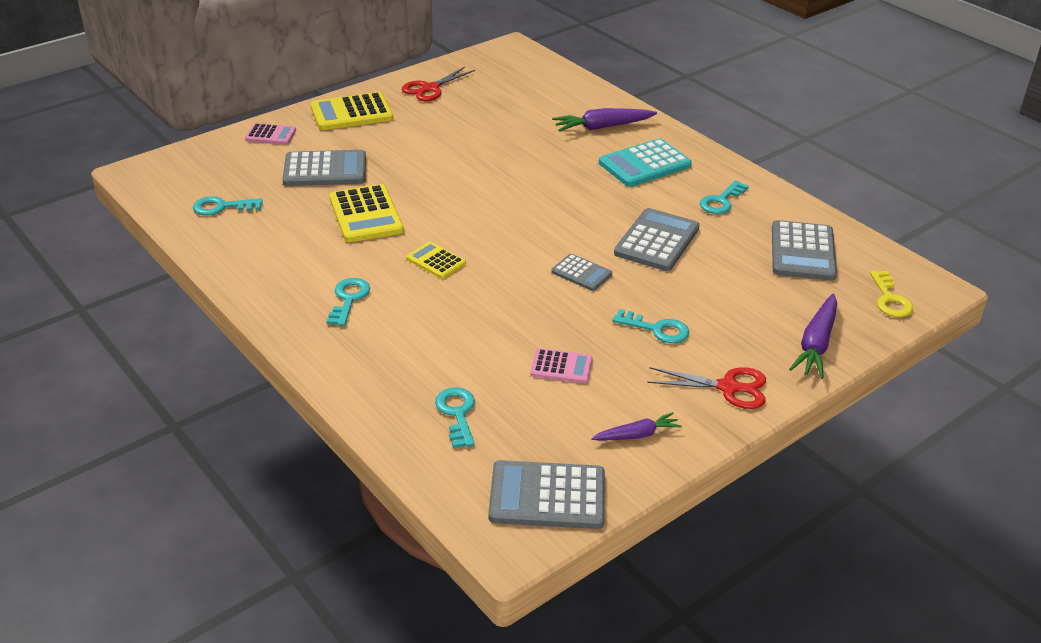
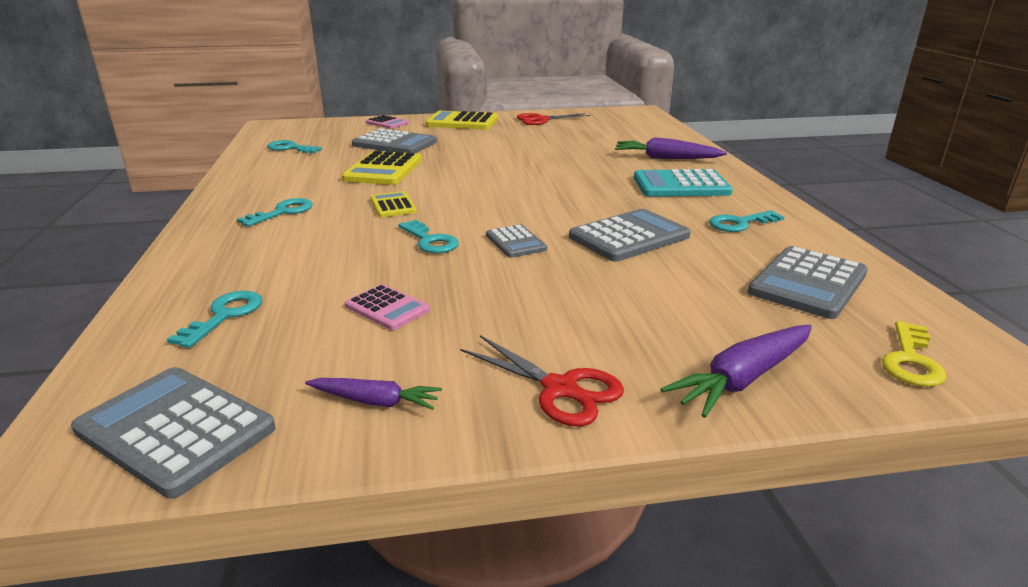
camera: 30 degrees right, 10 degrees down
(656, 329) = (538, 305): turquoise key -> turquoise key (430, 241)

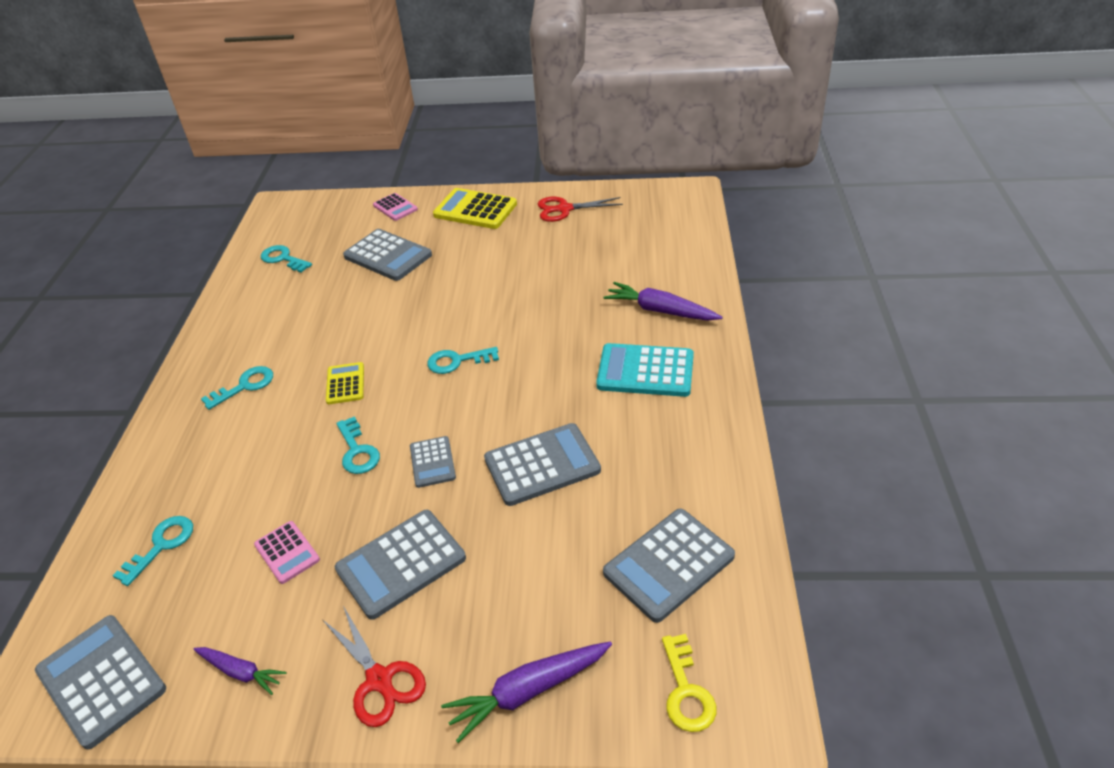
camera: 15 degrees right, 15 degrees up
(383, 170) = (359, 312): yellow calculator -> none
(526, 305) = (401, 564): none -> grey calculator
(740, 223) = (665, 453): turquoise key -> turquoise key (457, 361)
(911, 360) = (686, 691): yellow key -> yellow key turned 45 degrees counterclockwise

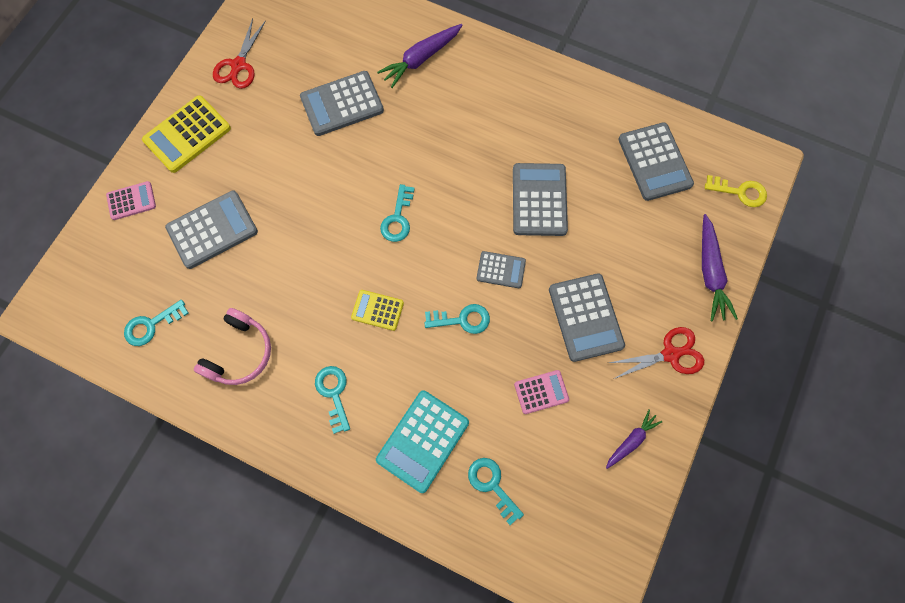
camera: 70 degrees left, 30 degrees up
(101, 680) = (600, 538): grey calculator -> grey calculator (342, 104)
(271, 314) = (240, 353): none -> pink headphones
(645, 371) = (481, 98): turquoise calculator -> turquoise calculator (423, 441)

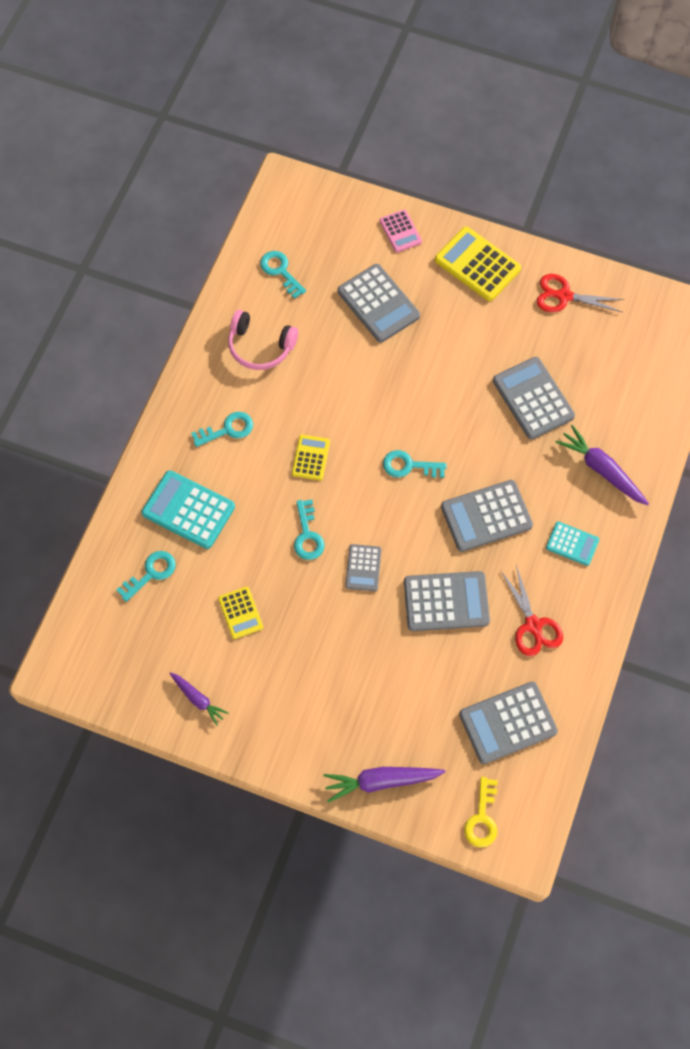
camera: 85 degrees right, 5 degrees down
(490, 91) = (572, 544): none -> turquoise calculator
(541, 392) = (240, 613): pink calculator -> yellow calculator
(585, 317) = (320, 652): grey calculator -> grey calculator (486, 516)
(670, 354) = (287, 738): red scissors -> red scissors (533, 625)

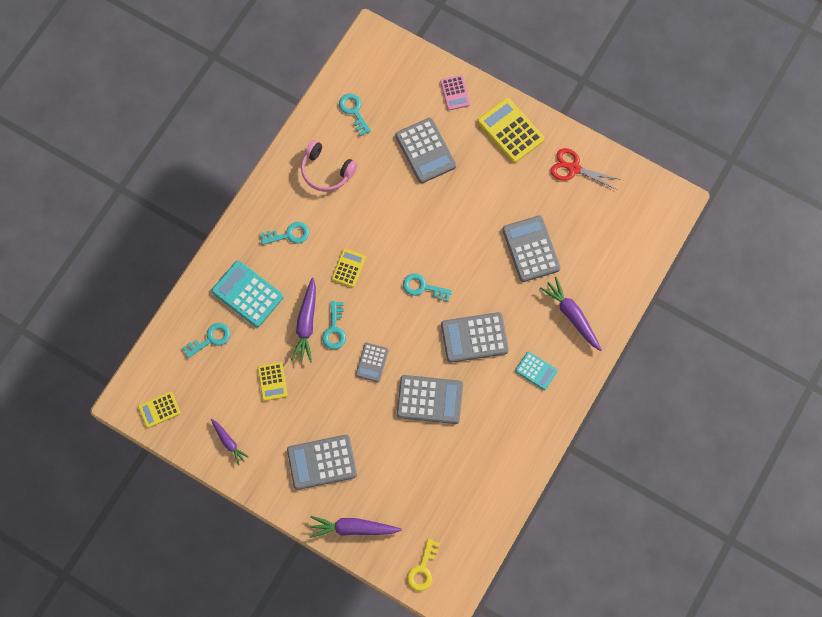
camera: 10 degrees right, 5 degrees up
(100, 673) = (159, 410): none -> yellow calculator
(270, 534) = (306, 324): none -> purple carrot
(507, 723) = (457, 501): grey calculator -> grey calculator (322, 462)
(533, 625) = (492, 429): red scissors -> none

